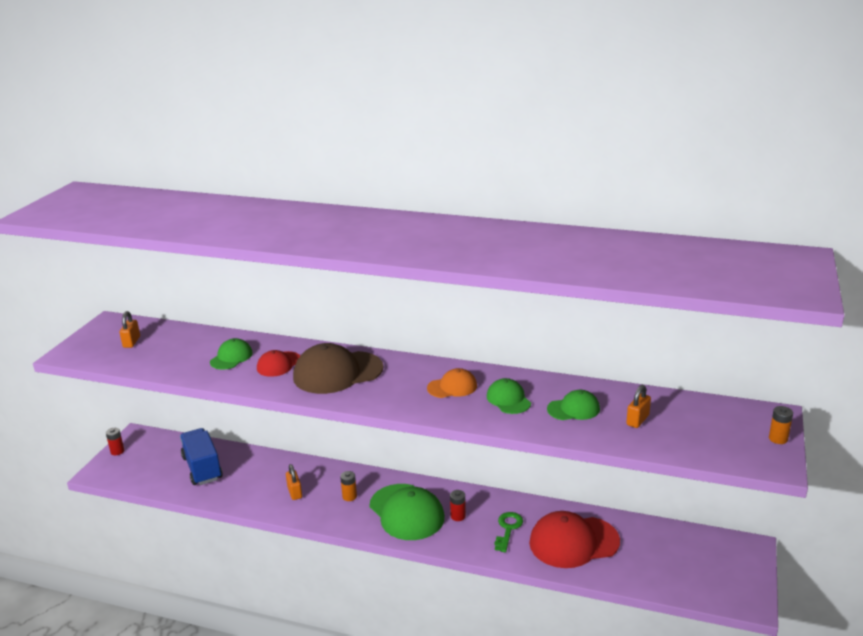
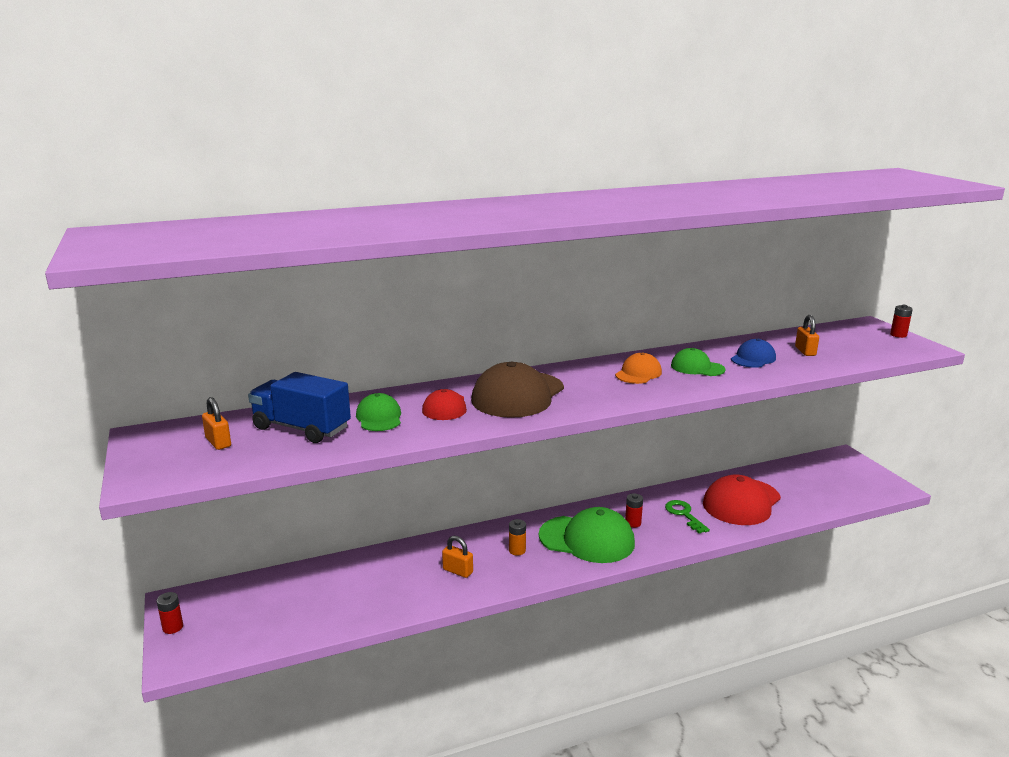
camera: 40 degrees left, 5 degrees down
(202, 468) = (317, 595): blue truck -> blue truck (302, 428)
(573, 409) = (753, 358): green cap -> blue cap
(778, 439) = (898, 335): orange battery -> red battery

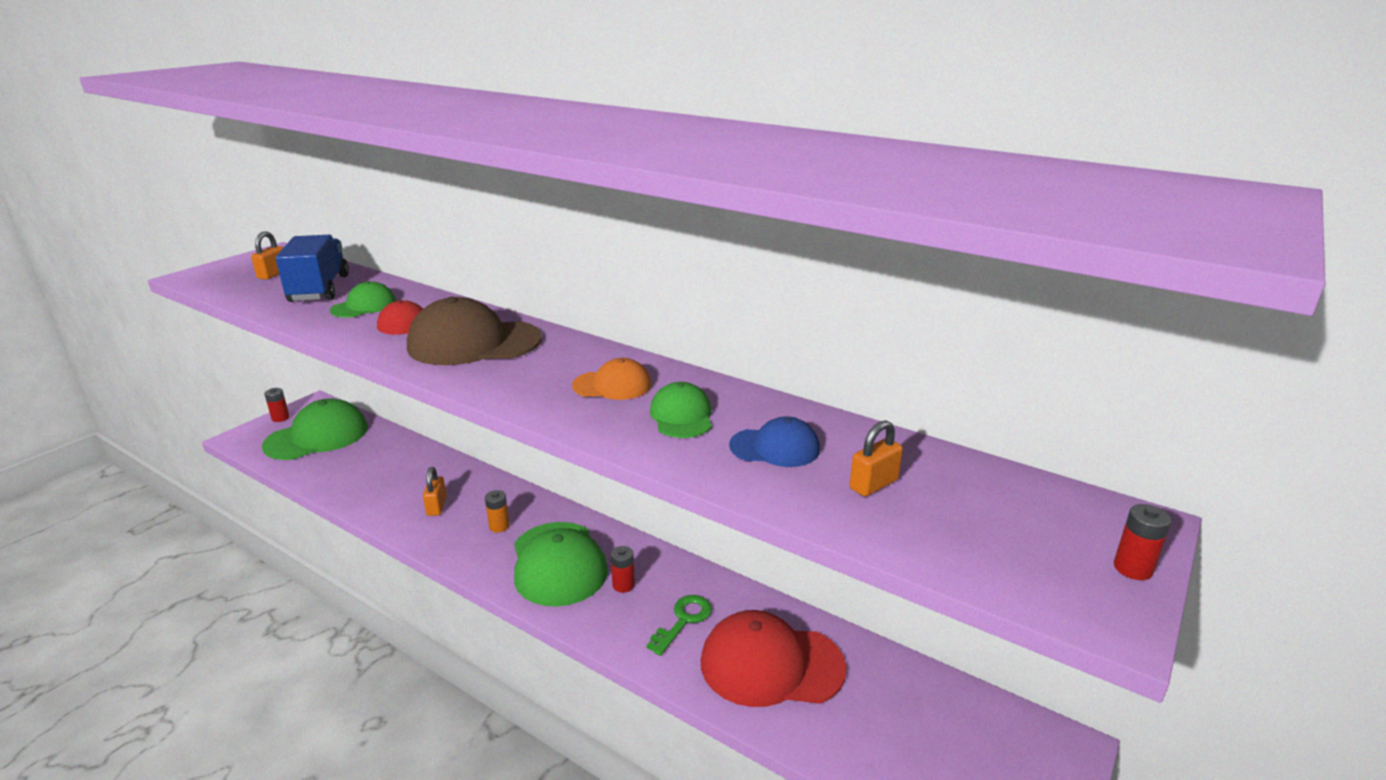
camera: 55 degrees right, 5 degrees up
(250, 610) = (317, 436): none -> green cap

